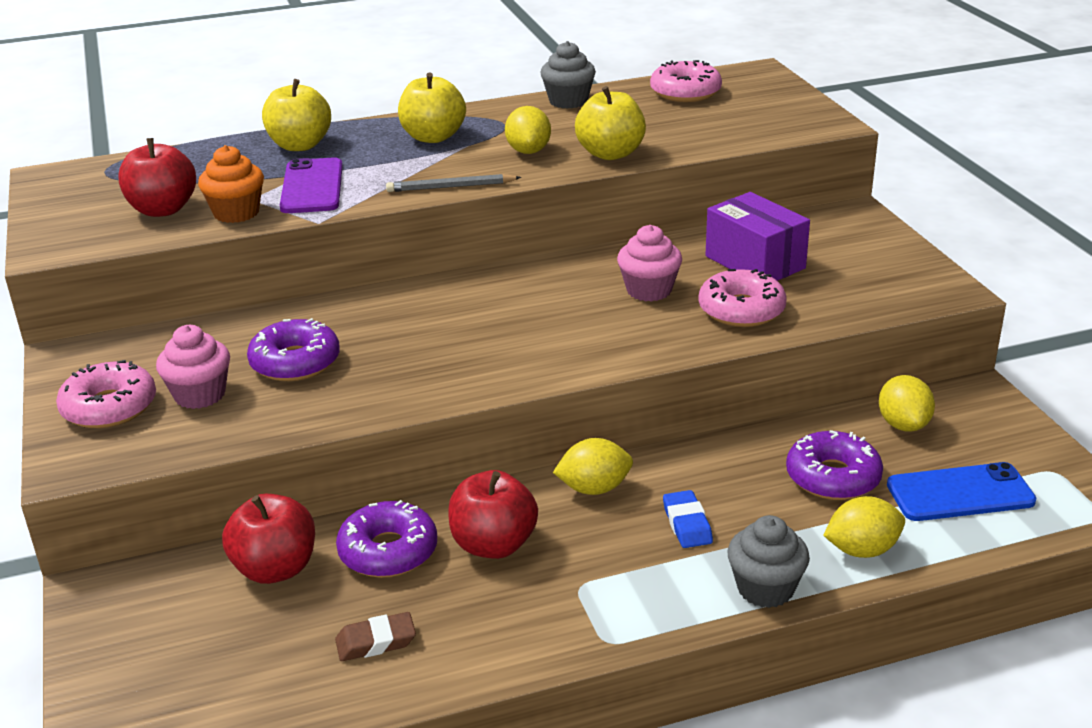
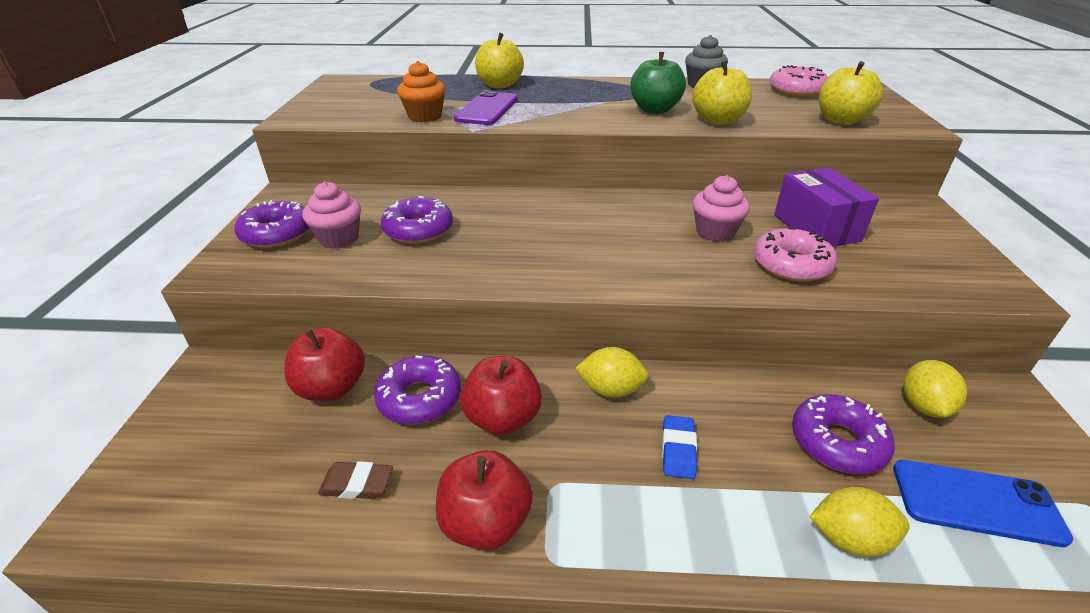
camera: 20 degrees right, 5 degrees up
(109, 407) = (277, 234): pink donut -> purple donut
(163, 209) = (382, 107): red apple -> red apple (486, 522)
(433, 137) = (591, 92): yellow apple -> yellow apple (841, 120)
(451, 187) = (582, 123): grey pencil -> none
(528, 151) = (654, 110): yellow lemon -> green apple
(765, 588) = (730, 552): grey cupcake -> none

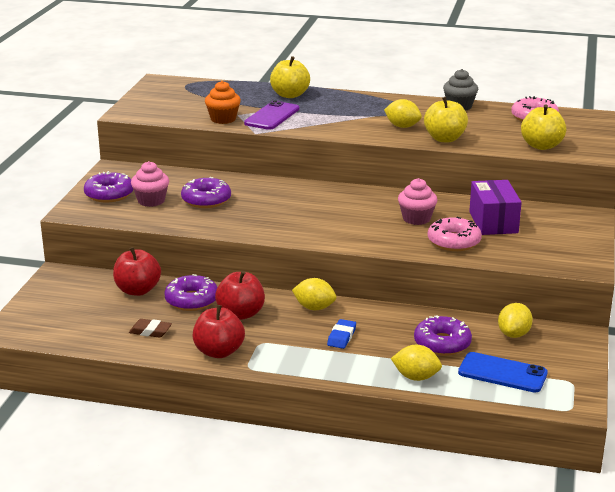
camera: 10 degrees right, 10 degrees down
(654, 110) = (402, 126): green apple -> yellow lemon

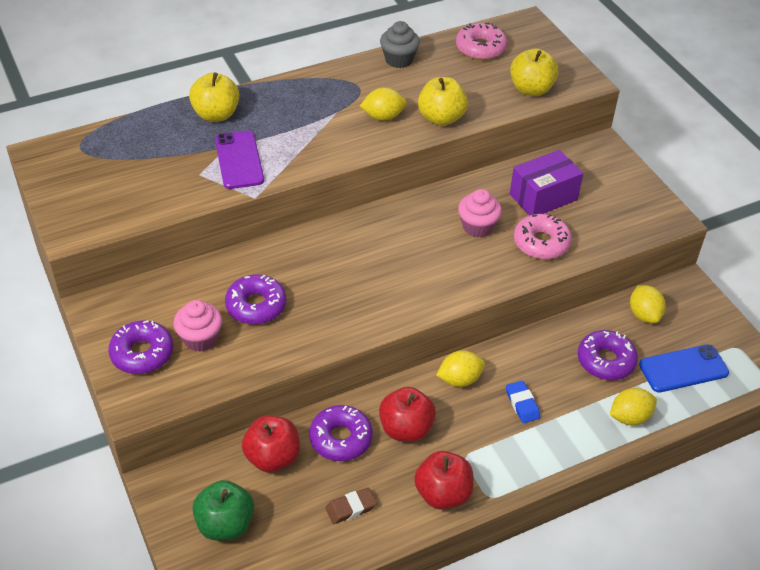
camera: 40 degrees left, 20 degrees up
(67, 305) = (225, 524): none -> green apple
(223, 119) = (193, 190): orange cupcake -> none
(493, 222) = (543, 197): purple box -> purple box turned 75 degrees counterclockwise

